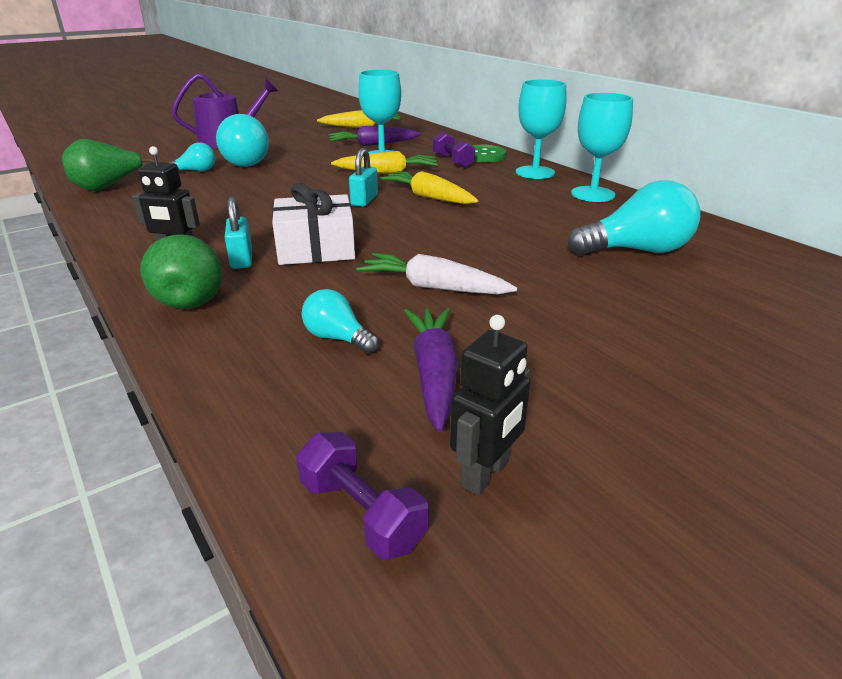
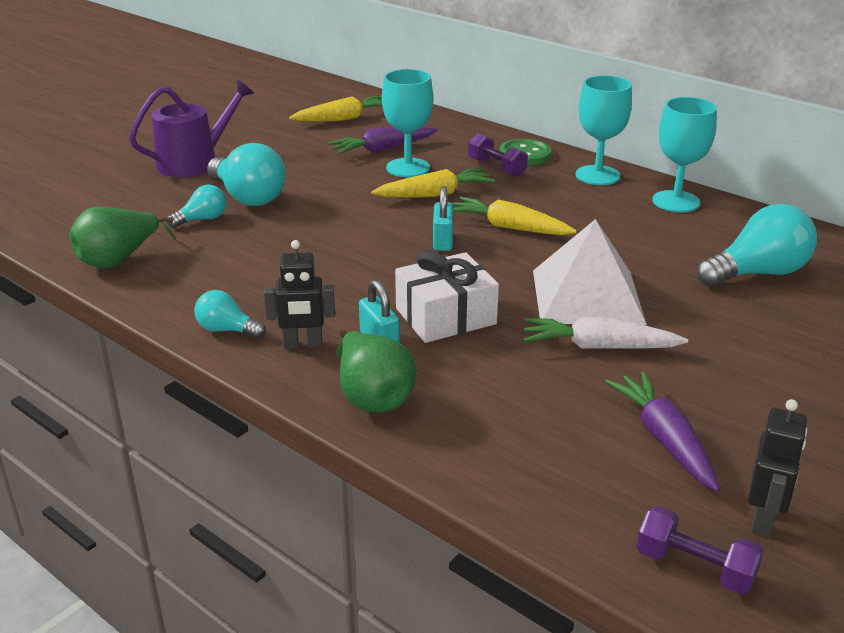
camera: 15 degrees left, 0 degrees up
(337, 338) = (553, 418): turquoise light bulb -> turquoise light bulb (227, 330)
(455, 249) = (587, 296): none -> white pyramid

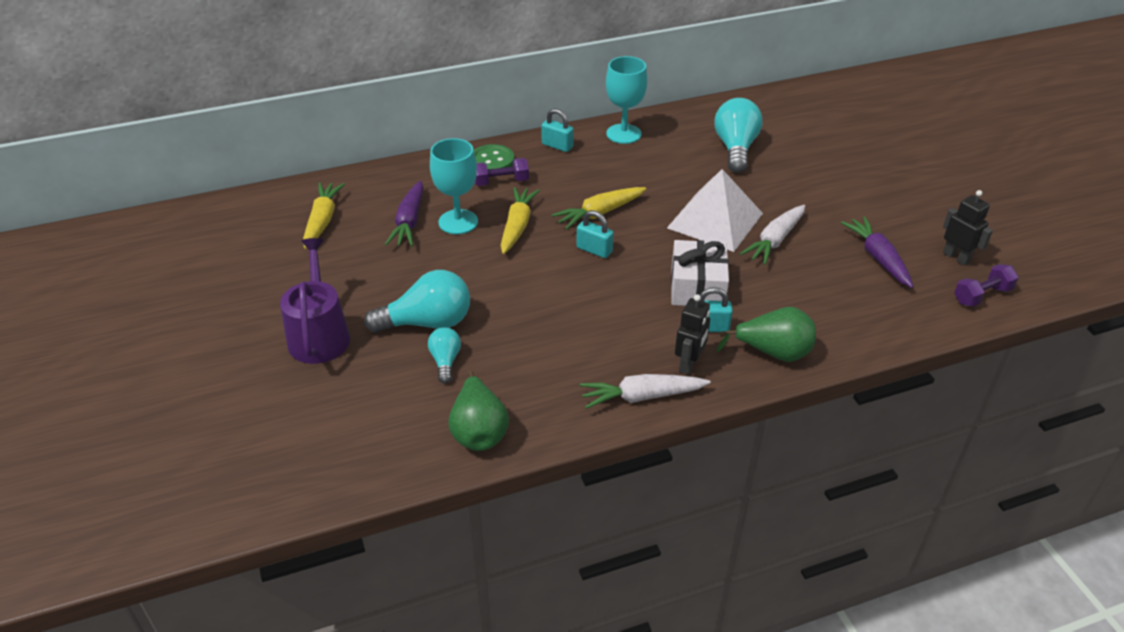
camera: 60 degrees left, 10 degrees up
(227, 330) = (642, 397): turquoise light bulb -> white carrot
(597, 175) = (557, 146): turquoise goblet -> turquoise padlock
(664, 440) = (878, 258): purple carrot -> purple carrot turned 60 degrees clockwise

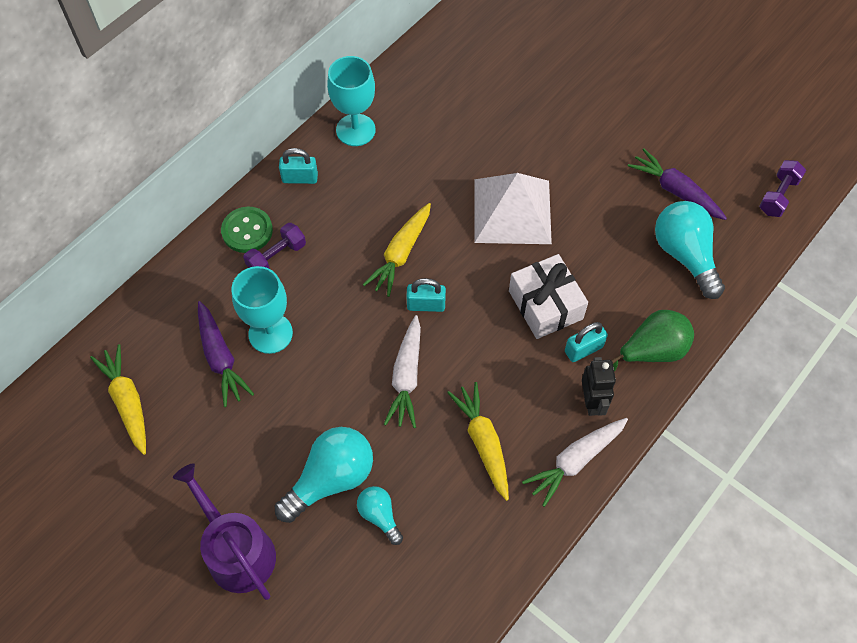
camera: 30 degrees left, 20 degrees up
(478, 431) = (463, 578): green pear -> none
(517, 226) = (333, 310): yellow carrot -> yellow carrot (483, 443)
(735, 148) = (475, 102): turquoise light bulb -> turquoise light bulb (684, 255)
(775, 240) = (579, 211): white carrot -> white carrot (406, 377)
(956, 257) = (736, 159): black robot -> none

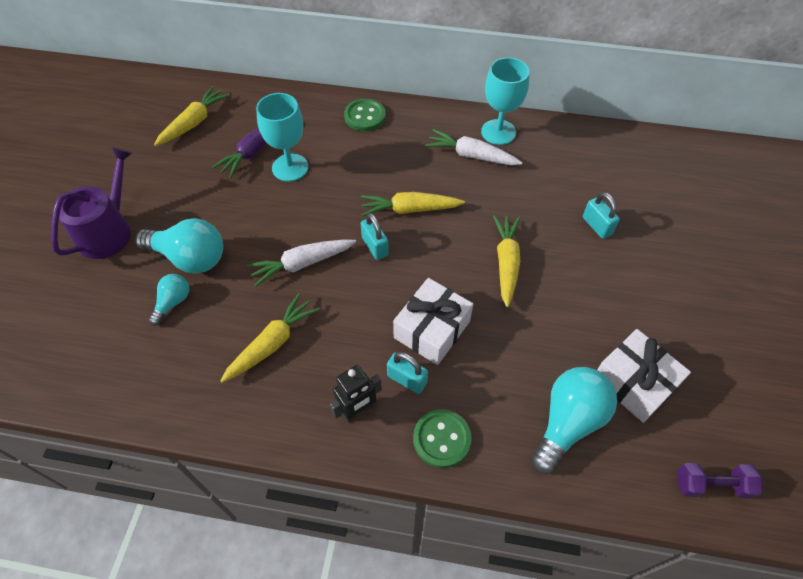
camera: 60 degrees right, 5 degrees down
(276, 257) = (355, 141): purple dumbbell -> none
(300, 178) = (430, 122): turquoise padlock -> turquoise padlock (597, 226)
(512, 211) = (506, 263): white pyramid -> yellow carrot
(575, 461) = (291, 423): white carrot -> white carrot (472, 155)
(652, 351) = (441, 439): green pear -> green button
(676, 191) = (633, 383): purple carrot -> white gift

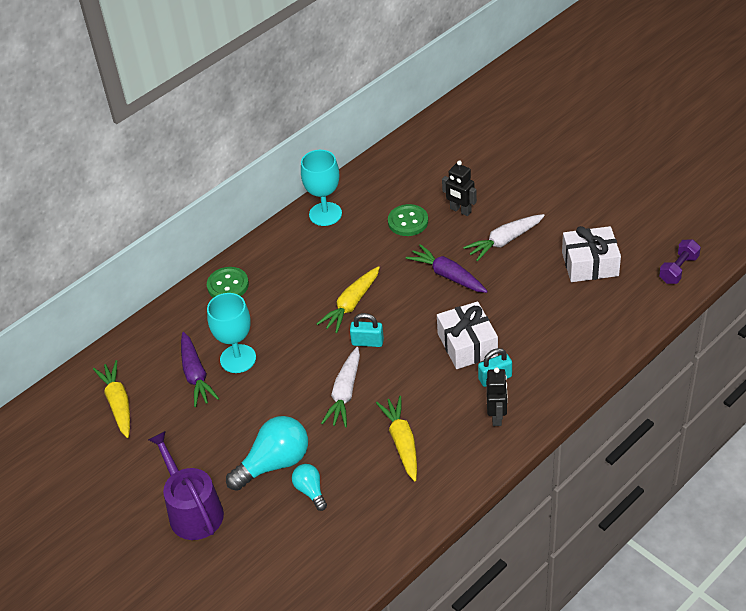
camera: 50 degrees left, 10 degrees down
(441, 439) = (552, 381): green button -> green button (408, 221)
(472, 155) = (333, 242): white carrot -> white carrot (505, 241)
(506, 263) = (448, 276): yellow carrot -> purple carrot
(568, 422) = (591, 311): turquoise light bulb -> none
(597, 226) = (460, 210): turquoise padlock -> black robot

